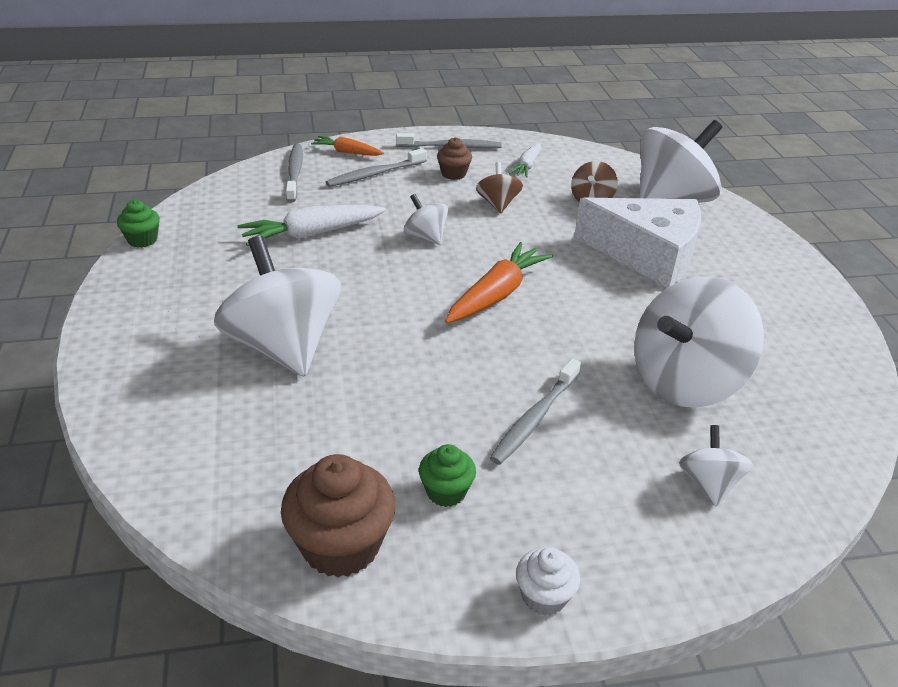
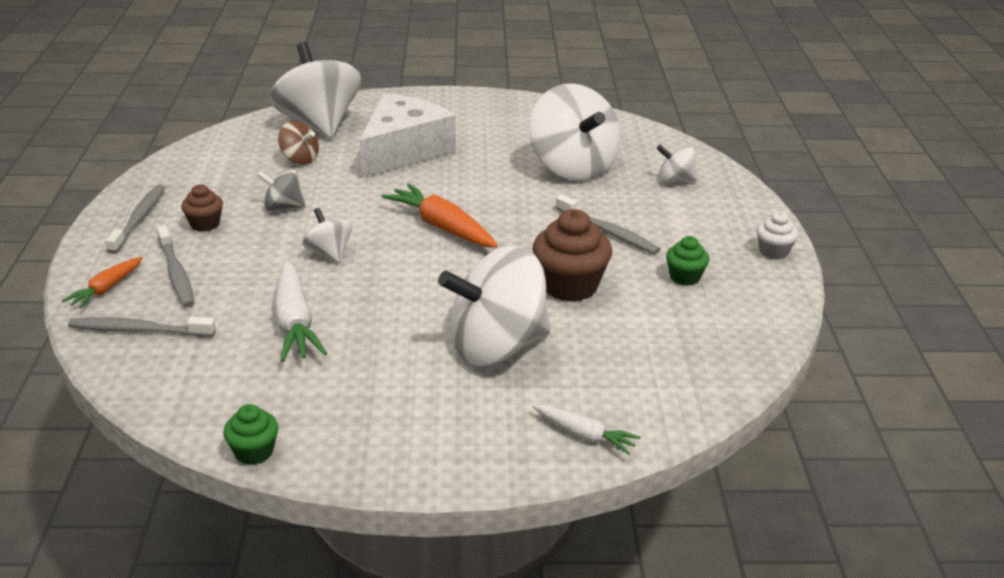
camera: 80 degrees left, 5 degrees down
(341, 545) = (739, 326): brown cupcake -> brown cupcake (569, 286)
(425, 236) = (329, 253): white spinning top -> white spinning top turned 90 degrees clockwise
(498, 204) = (283, 207): brown spinning top -> grey spinning top
(527, 166) = (212, 181): white carrot -> white carrot (585, 435)

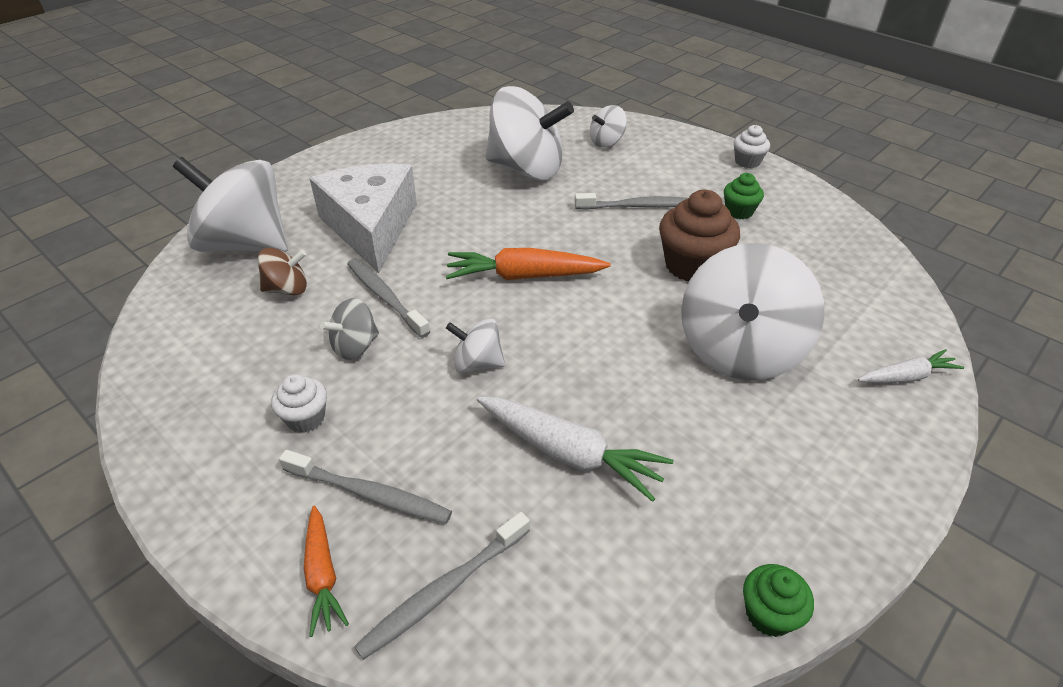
camera: 45 degrees left, 10 degrees up
(139, 219) = (218, 465): grey toothbrush -> grey toothbrush (385, 297)
(205, 224) = (305, 418): brown cupcake -> white cupcake

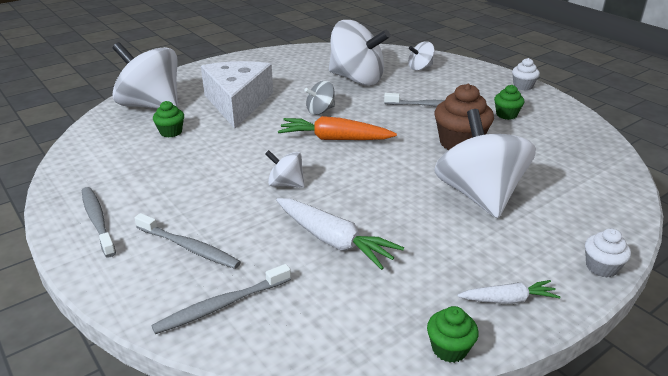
camera: 10 degrees right, 10 degrees down
(287, 289) = (171, 132): brown spinning top -> green cupcake
(305, 418) = (160, 202): white cupcake -> white cupcake (601, 267)
(323, 575) = (144, 287): orange carrot -> none
(355, 346) = (205, 167): grey spinning top -> grey spinning top (320, 111)
(385, 297) = (235, 142): grey toothbrush -> grey toothbrush (97, 221)
(739, 351) = (479, 195): white spinning top -> white spinning top turned 135 degrees clockwise
(907, 376) = (605, 223): white carrot -> white carrot (508, 299)

